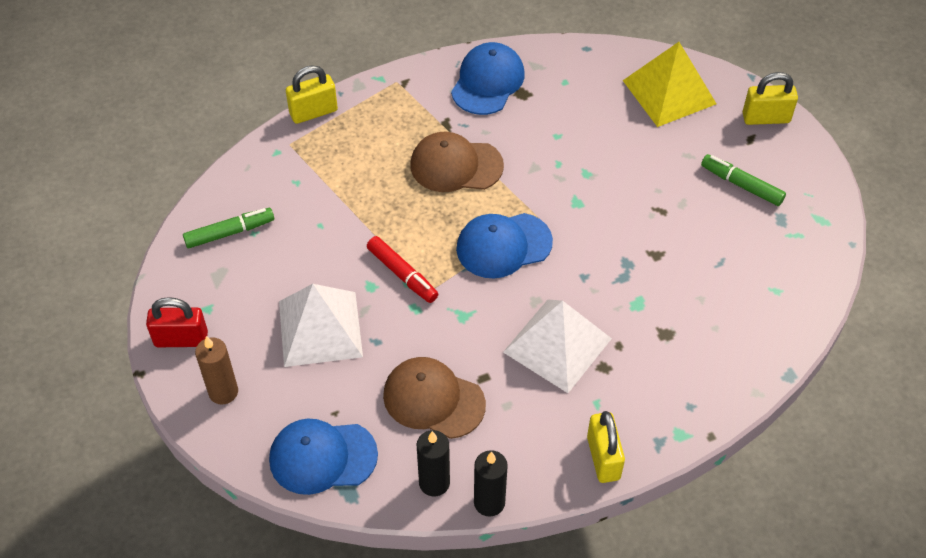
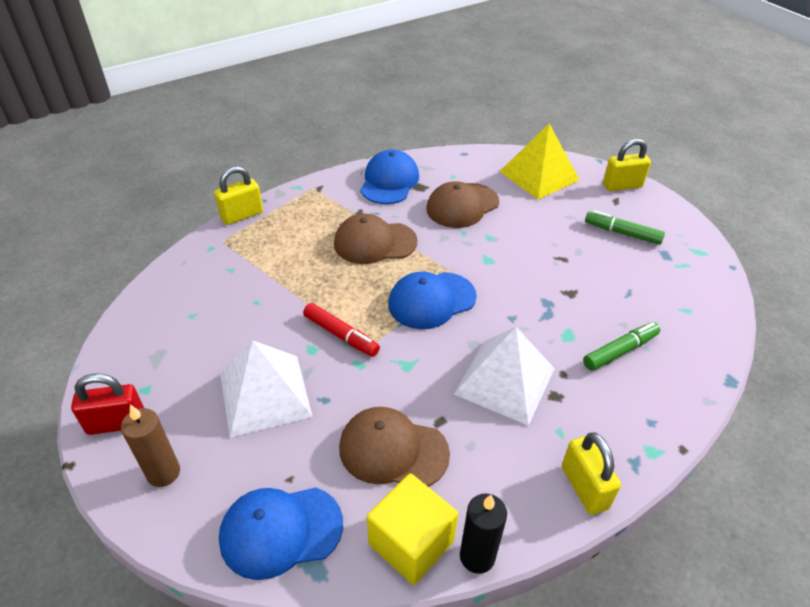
camera: 10 degrees left, 10 degrees down
(230, 232) = (167, 317): green marker -> green marker (620, 351)
(434, 483) = (411, 542): black candle -> yellow cube
(565, 126) = (462, 205): none -> brown cap

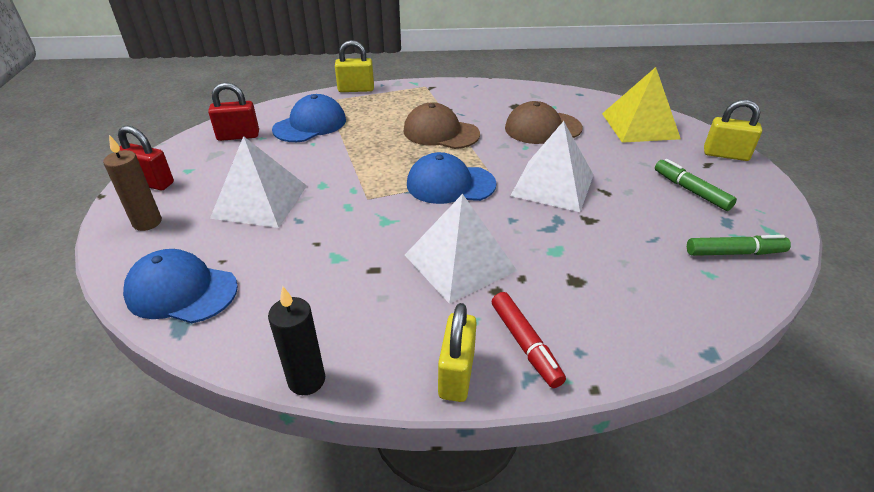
camera: 30 degrees right, 5 degrees down
(163, 323) = (238, 136): none -> red padlock
(341, 335) = (353, 183): red marker -> red marker (525, 344)
(389, 181) = (493, 97): blue cap -> blue cap (310, 124)
(393, 450) = (315, 274): brown cap -> none
(411, 542) = (265, 344): yellow cube -> none
(517, 267) = (552, 185): none -> white pyramid
(620, 351) = (599, 281): green marker -> green marker (734, 252)

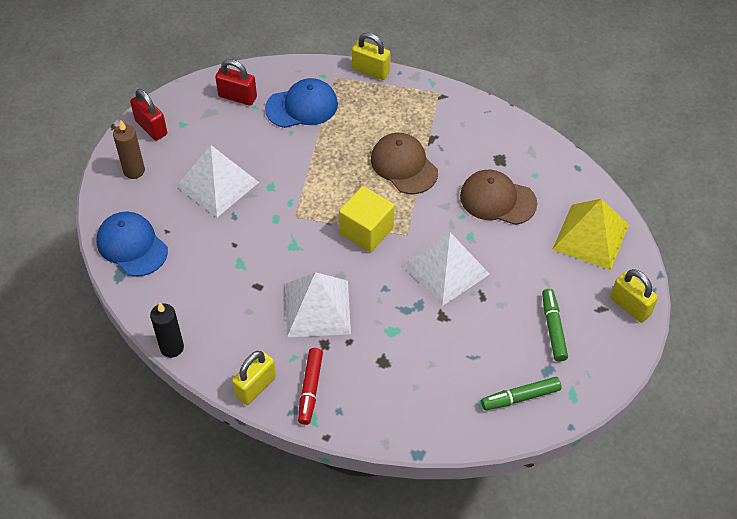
camera: 30 degrees right, 15 degrees up
(450, 184) = (366, 231): blue cap -> yellow cube
(734, 252) = (520, 397): green marker -> green marker turned 135 degrees clockwise

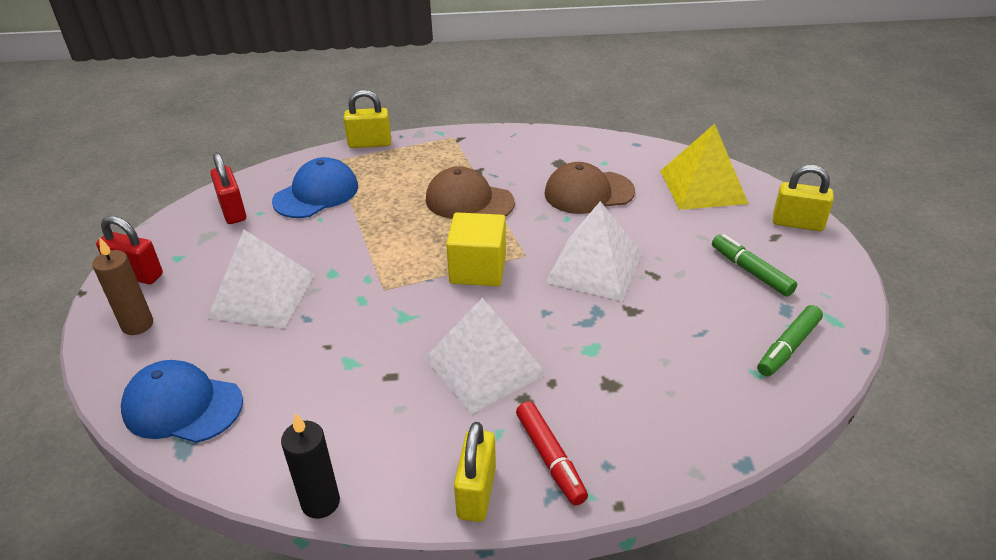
camera: 30 degrees left, 15 degrees down
(237, 97) = (233, 211): red padlock -> red padlock turned 75 degrees clockwise

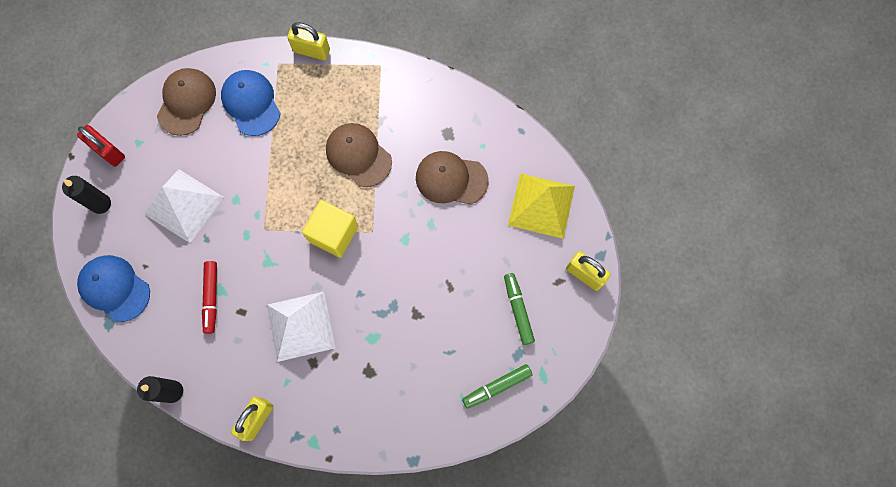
camera: 20 degrees right, 35 degrees up
(137, 325) = (101, 204): brown candle -> black candle
(233, 211) = (186, 102): red padlock -> brown cap
(316, 194) = (251, 103): blue cap -> blue cap turned 90 degrees counterclockwise
(550, 458) = (307, 412): red marker -> red marker (211, 298)
(594, 267) = (413, 263): white pyramid -> none

